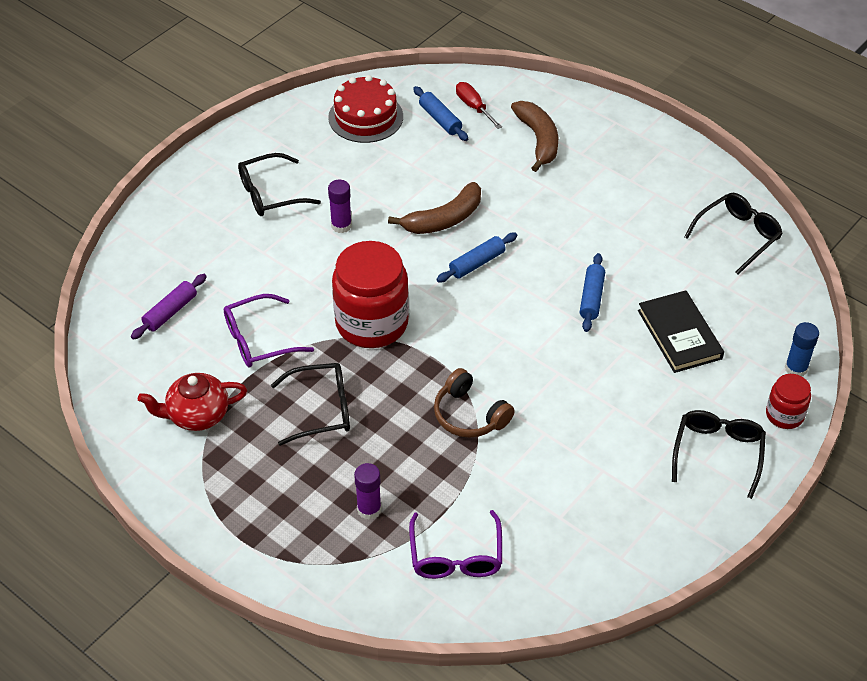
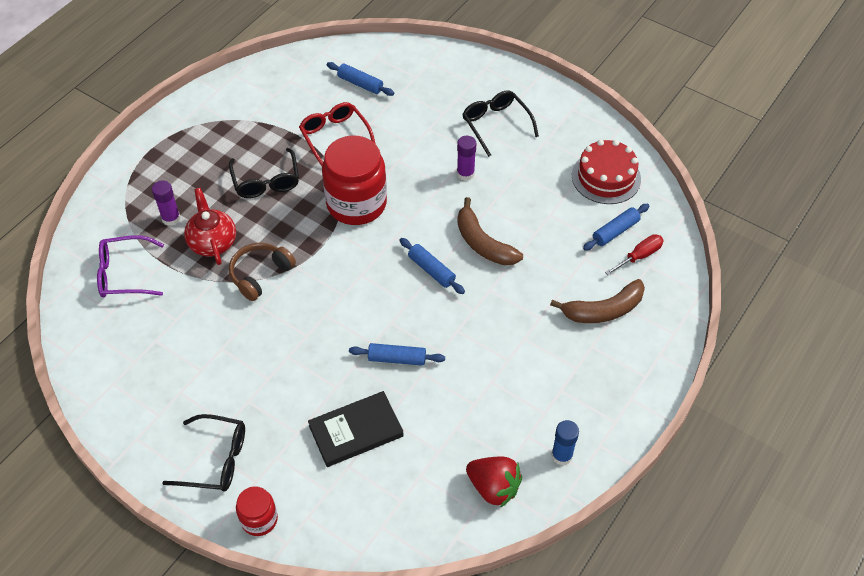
camera: 85 degrees right, 5 degrees up
(170, 312) = (360, 84): purple rolling pin -> blue rolling pin
(197, 415) = (261, 112): red teapot -> red teapot (213, 242)
(259, 340) = (335, 137): purple glasses -> red glasses
(737, 236) = (493, 487): black glasses -> red strawberry
(796, 368) = (316, 533): blue glue stick -> blue glue stick (562, 455)

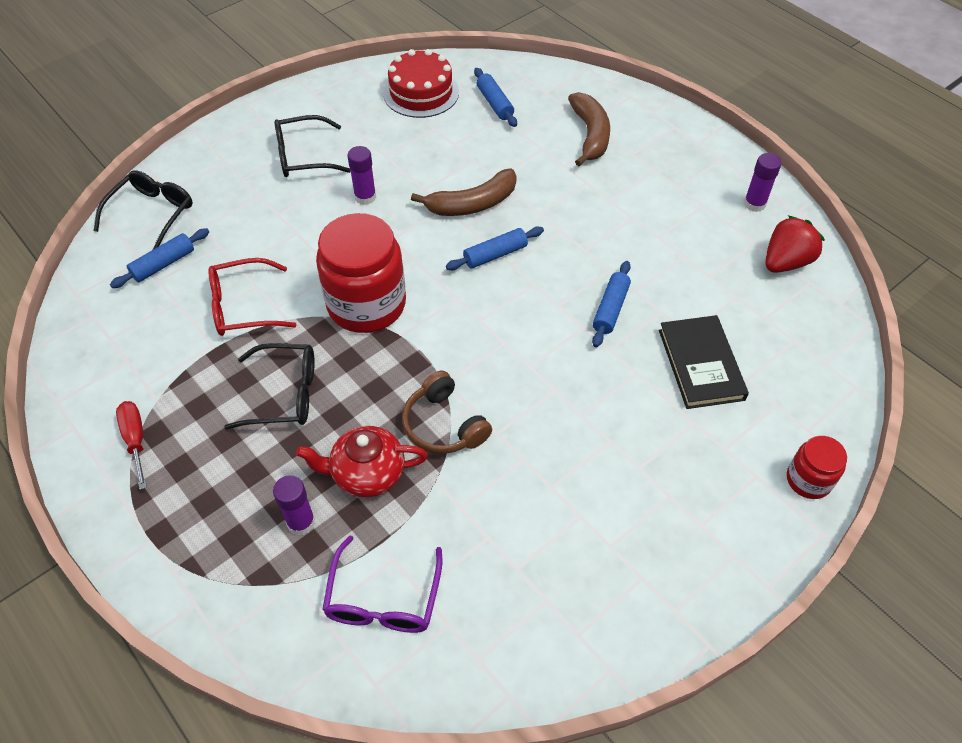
camera: 75 degrees left, 0 degrees up
(215, 459) = (720, 516): black glasses -> black glasses (152, 214)
(562, 455) = (754, 204): blue glue stick -> purple glue stick
(639, 256) = (532, 95): red screwdriver -> red screwdriver (136, 440)

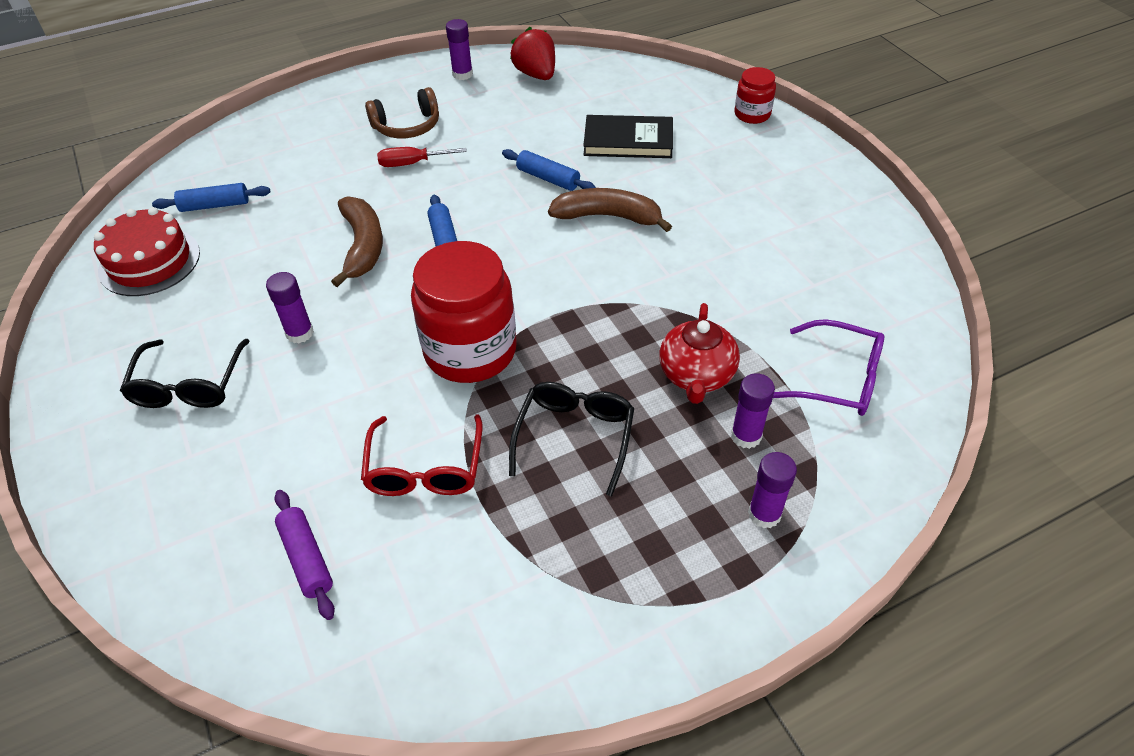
camera: 75 degrees left, 5 degrees down
(136, 440) = (602, 597): red screwdriver -> red screwdriver (412, 163)
(152, 214) = (196, 571): black glasses -> none
(163, 264) = (307, 558): blue rolling pin -> purple rolling pin
(217, 544) = (764, 514): none -> purple glue stick
(444, 425) = (650, 310): brown headphones -> brown headphones (407, 126)
(590, 135) = (313, 148): brown banana -> brown banana (608, 217)

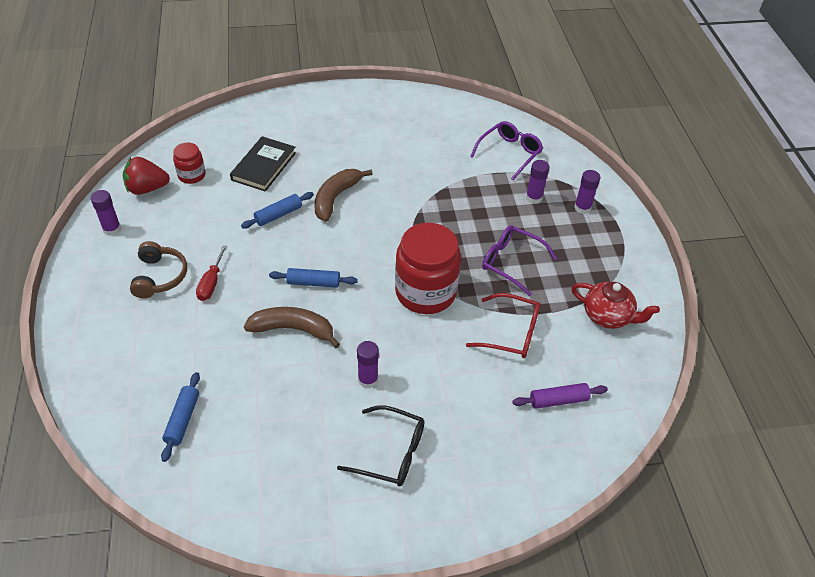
camera: 75 degrees left, 0 degrees up
(149, 261) = (232, 473): red cake -> none
(575, 437) = (511, 262): black glasses -> purple glasses
(696, 375) = (486, 202): red teapot -> red teapot (607, 316)
(752, 114) = (275, 105): red jar -> red jar (191, 175)

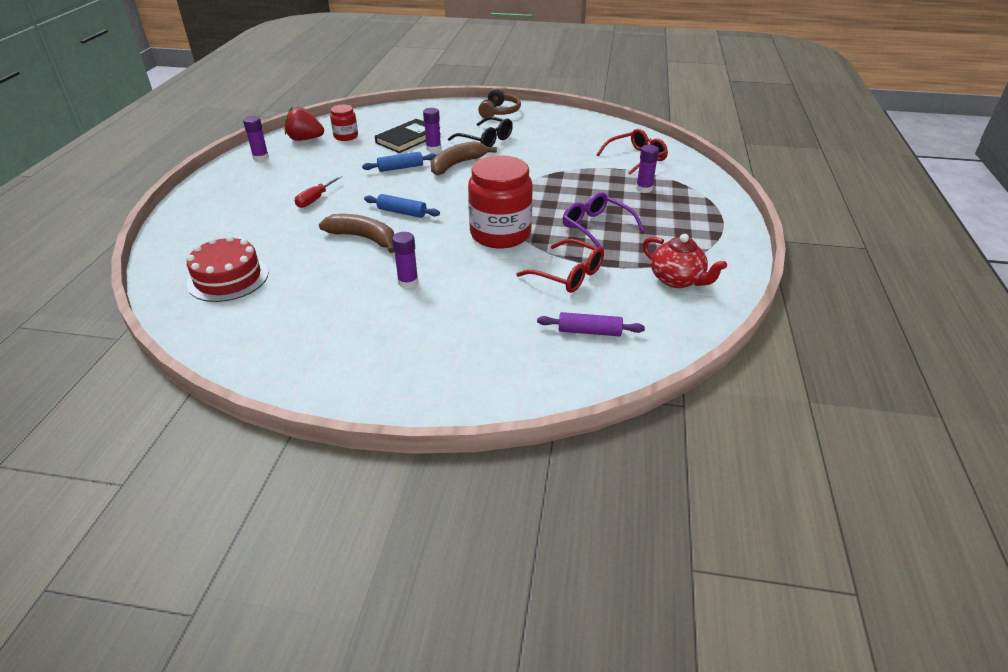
camera: 20 degrees right, 10 degrees down
(159, 277) = (276, 189): brown headphones -> brown headphones (499, 112)
(182, 420) = (228, 278): blue rolling pin -> red cake
(391, 453) = (396, 336): black glasses -> black glasses (485, 140)
(509, 153) = (636, 158): purple glasses -> red glasses
(582, 208) = (690, 202): purple glue stick -> purple glue stick (433, 148)

